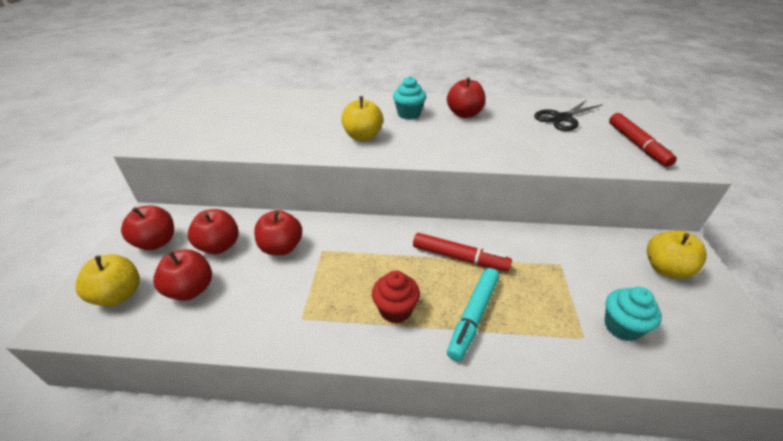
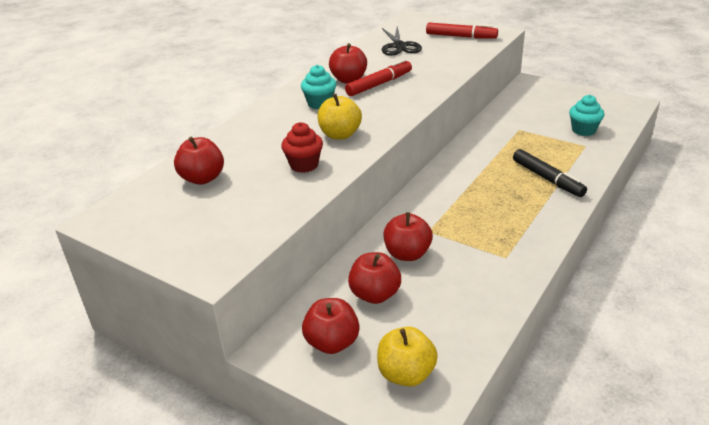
camera: 60 degrees left, 5 degrees down
(191, 289) = (430, 320): red apple -> red apple (202, 178)
(395, 310) = (523, 209): red cupcake -> red cupcake (304, 165)
(459, 258) = (485, 166): red marker -> red marker (379, 84)
(473, 316) = (547, 179): turquoise marker -> black marker
(665, 269) = (546, 97): yellow apple -> none

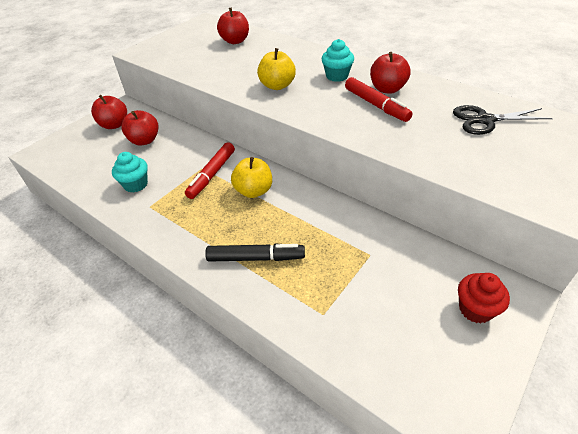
camera: 95 degrees right, 10 degrees up
(304, 165) = (236, 73): red cupcake -> red cupcake (475, 309)
(406, 374) = (72, 150): yellow apple -> yellow apple (254, 191)
(407, 254) = (178, 156): red apple -> none
(461, 37) = (534, 171): red marker -> red marker (212, 174)
(547, 179) = (255, 258): black marker -> black marker turned 150 degrees counterclockwise
(583, 130) = (365, 323): turquoise cupcake -> turquoise cupcake (136, 184)

